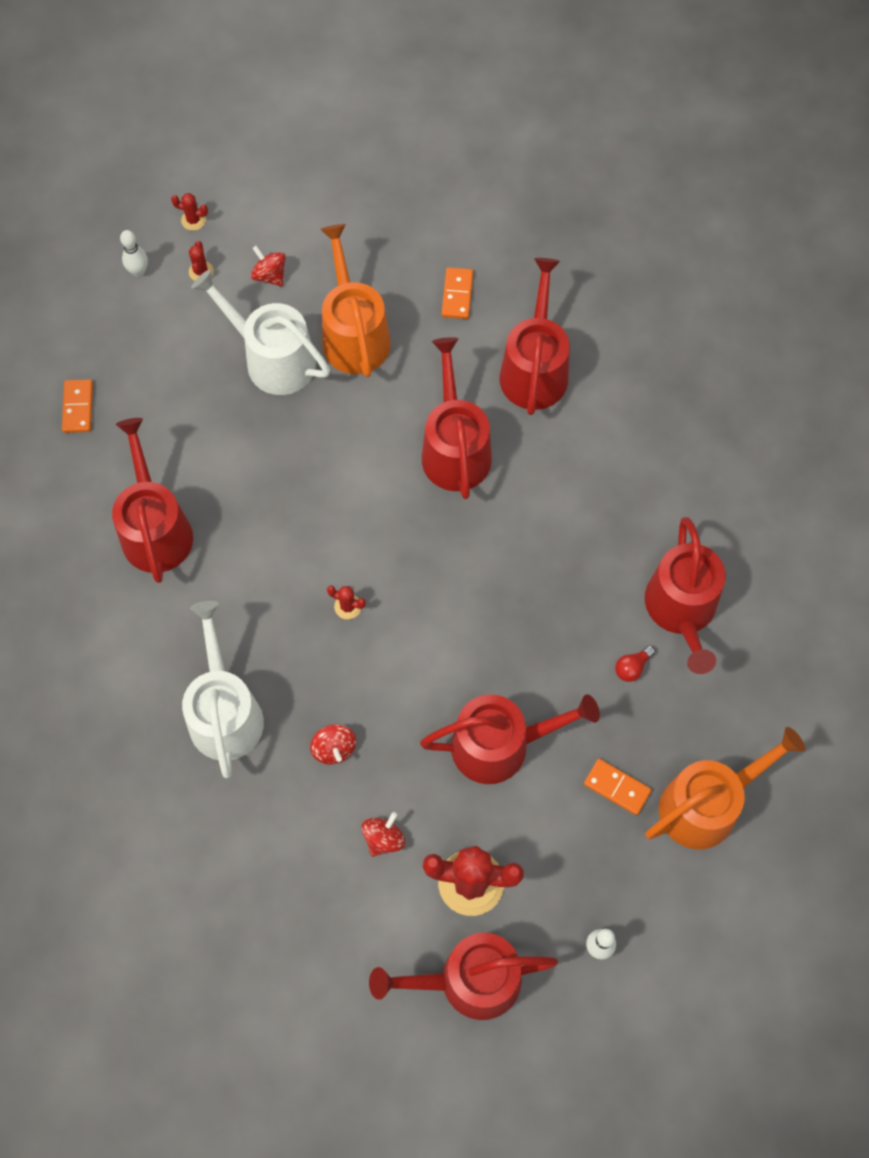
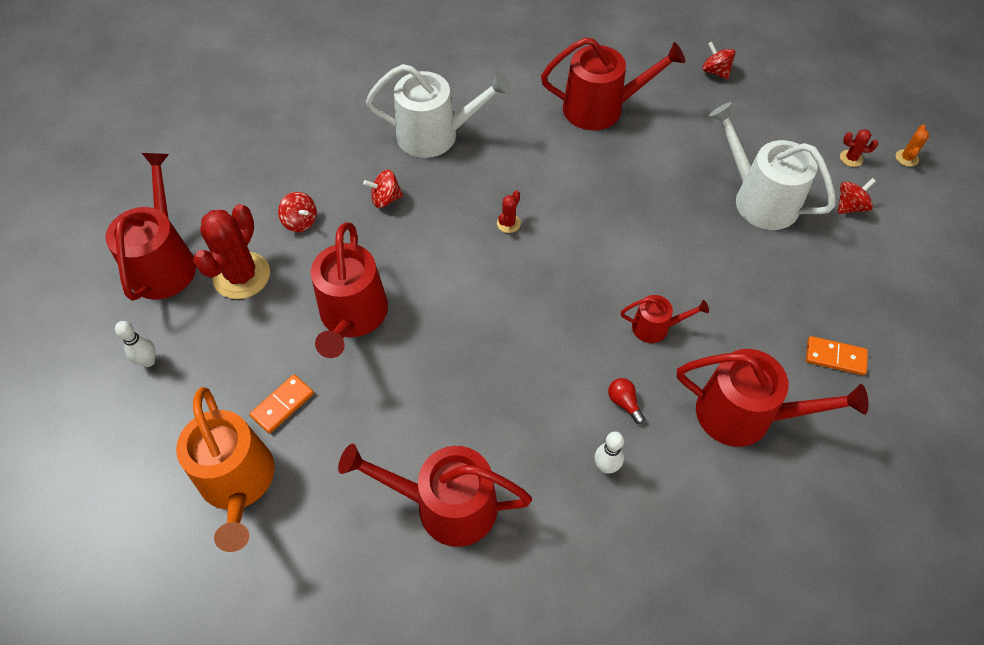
camera: 100 degrees right, 10 degrees down
(78, 407) = (715, 71): orange domino -> red spinning top
(138, 271) = (848, 117): white bowling pin -> white bowling pin (606, 466)
(193, 220) = (906, 158): red cactus -> orange cactus
(273, 359) = (759, 199): white watering can -> white watering can turned 90 degrees counterclockwise
(354, 334) = (785, 263): orange watering can -> none
(454, 449) = (655, 327): red watering can -> red watering can, size x0.52
(632, 667) = (396, 443): red light bulb -> red light bulb (624, 403)

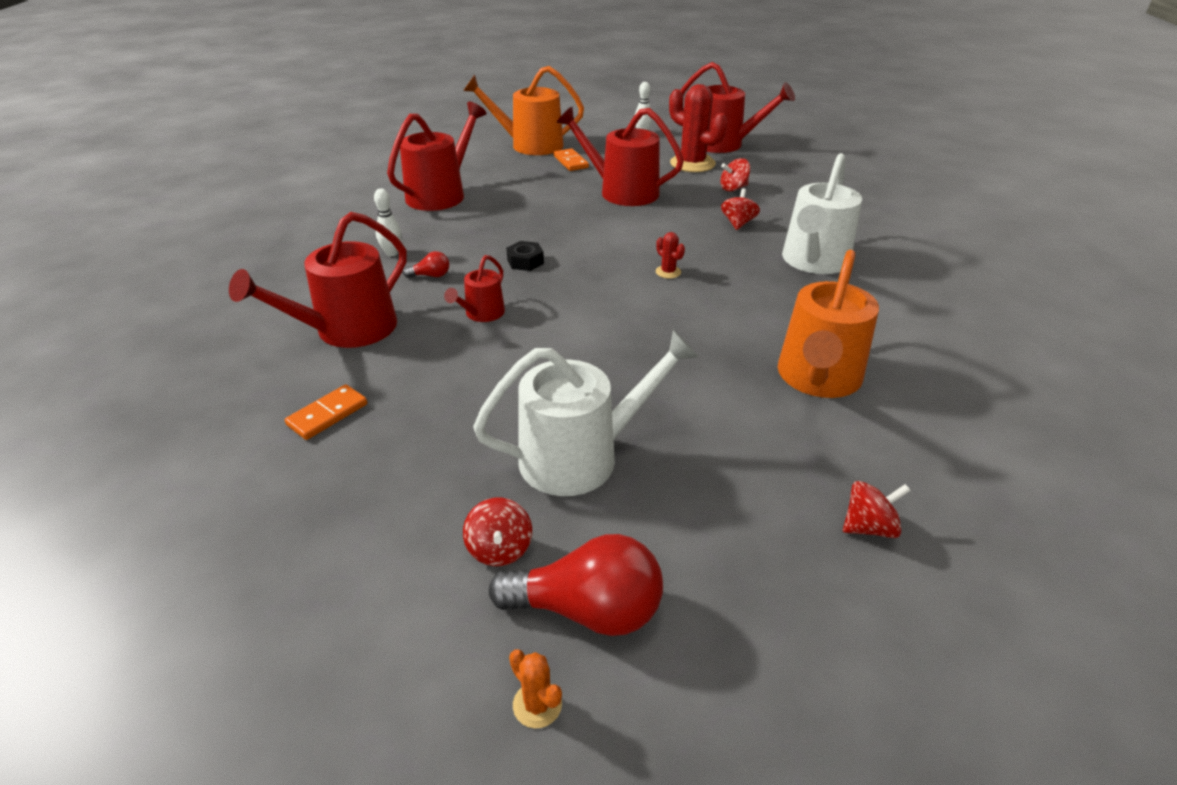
camera: 115 degrees right, 20 degrees down
(552, 337) = (525, 261): none -> black nut
(601, 108) = (818, 378): red watering can -> orange watering can
(851, 158) = (587, 610): red cactus -> red light bulb

